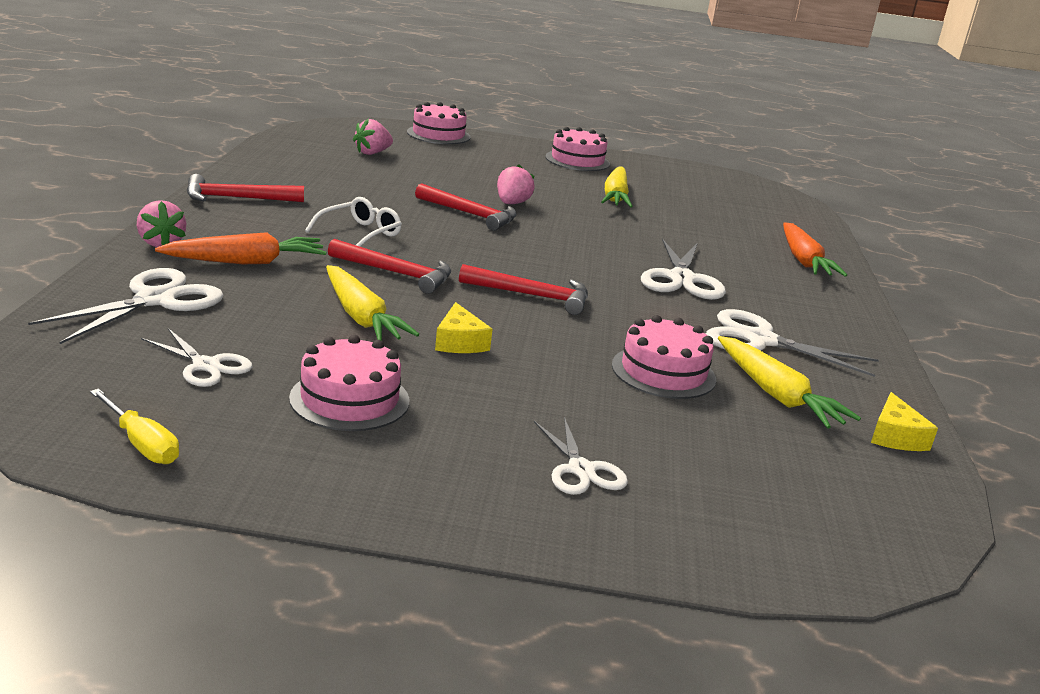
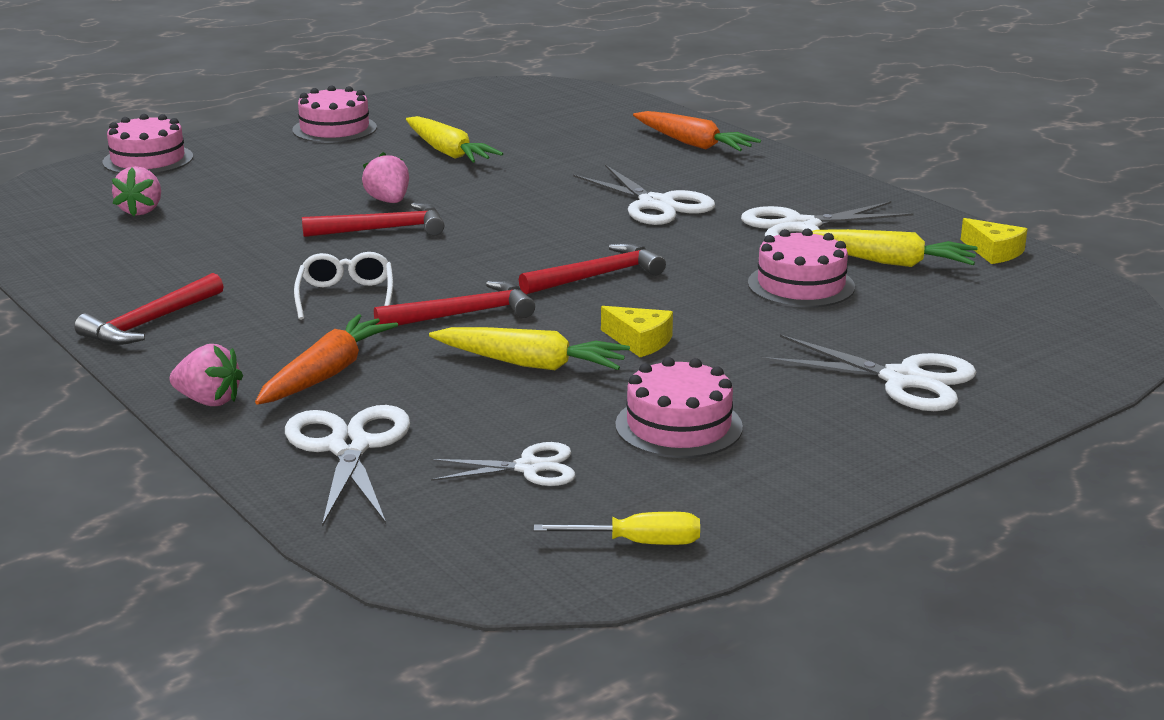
camera: 40 degrees left, 0 degrees up
(581, 470) = (902, 380): white scissors -> white scissors, size x1.60

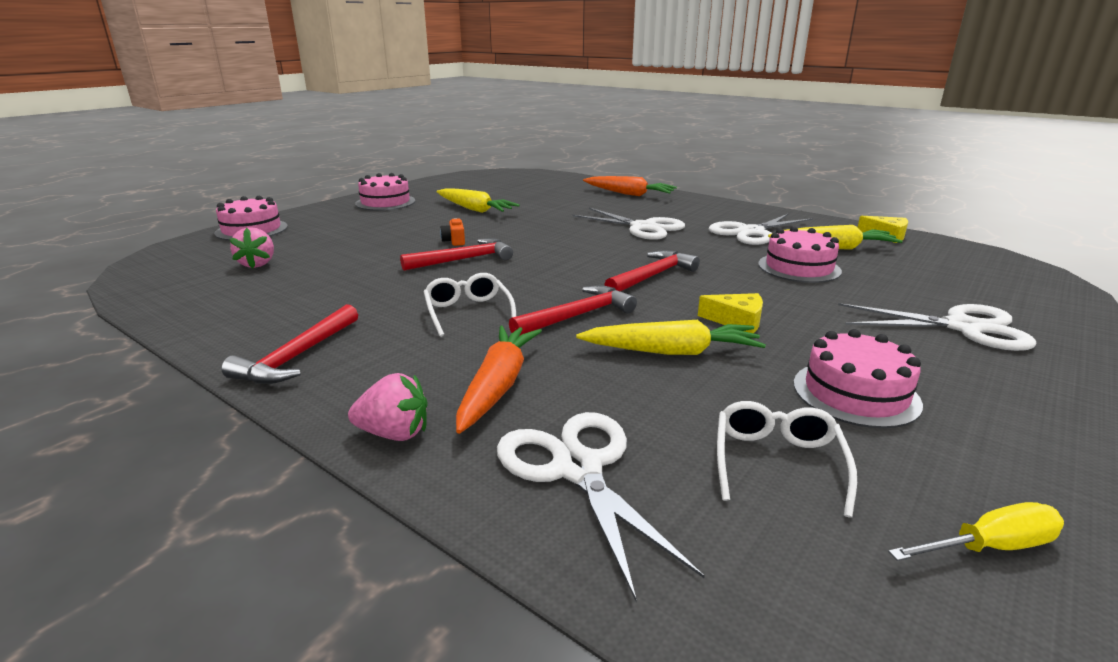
camera: 15 degrees left, 0 degrees up
(388, 201) = (454, 241): pink strawberry -> orange camera
(529, 468) = (777, 463): white scissors -> white glasses

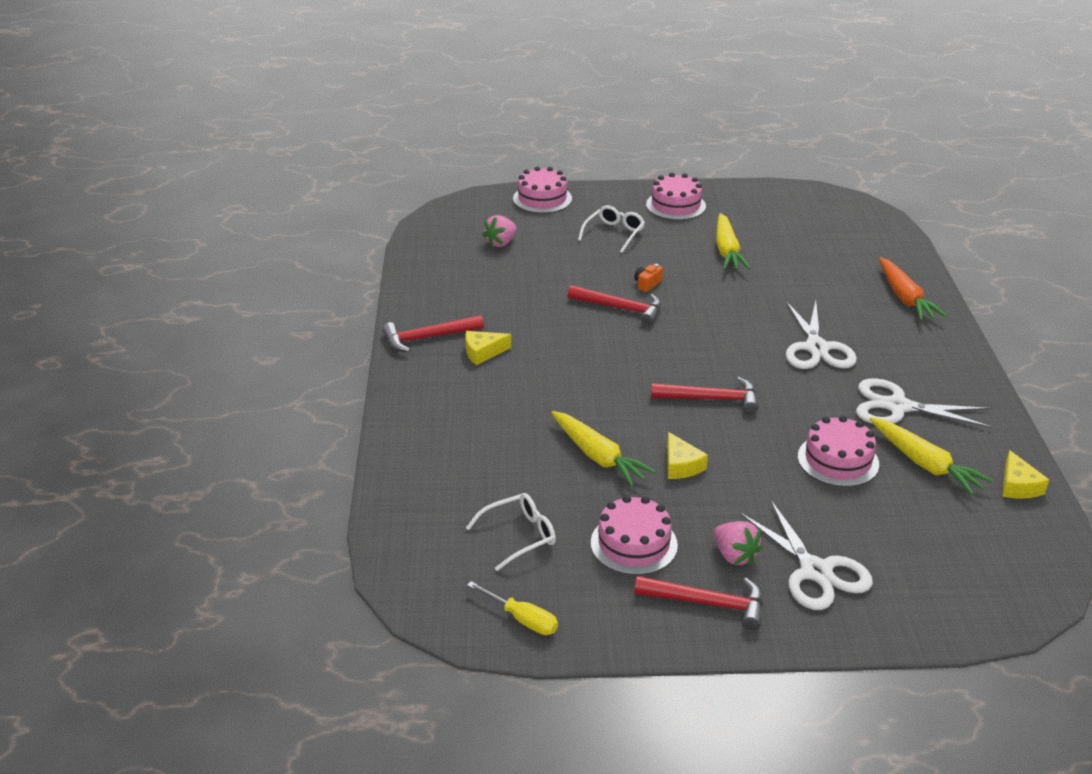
camera: 50 degrees right, 10 degrees up
(392, 338) = (483, 352): none -> yellow cheese
(394, 433) = (405, 410): pink strawberry -> pink strawberry (734, 555)
(468, 312) = (547, 358): white glasses -> white glasses (614, 234)
(498, 386) = (481, 416): orange carrot -> none
(577, 316) = (599, 399): red hammer -> red hammer (707, 603)
(577, 468) = (442, 476): white scissors -> none

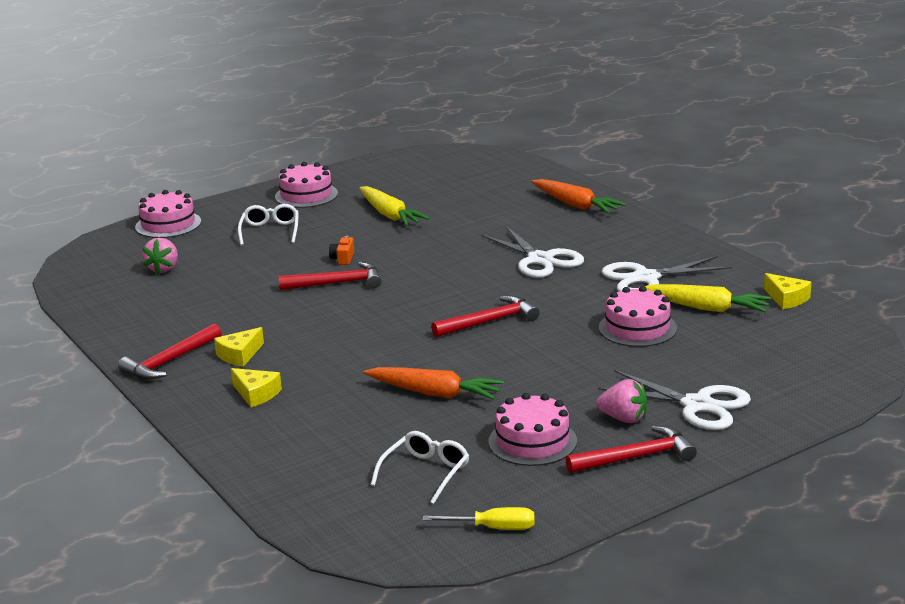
camera: 30 degrees left, 10 degrees down
(598, 456) = (434, 393): yellow carrot -> orange carrot
(681, 465) = (514, 375): yellow cheese -> yellow cheese (256, 394)

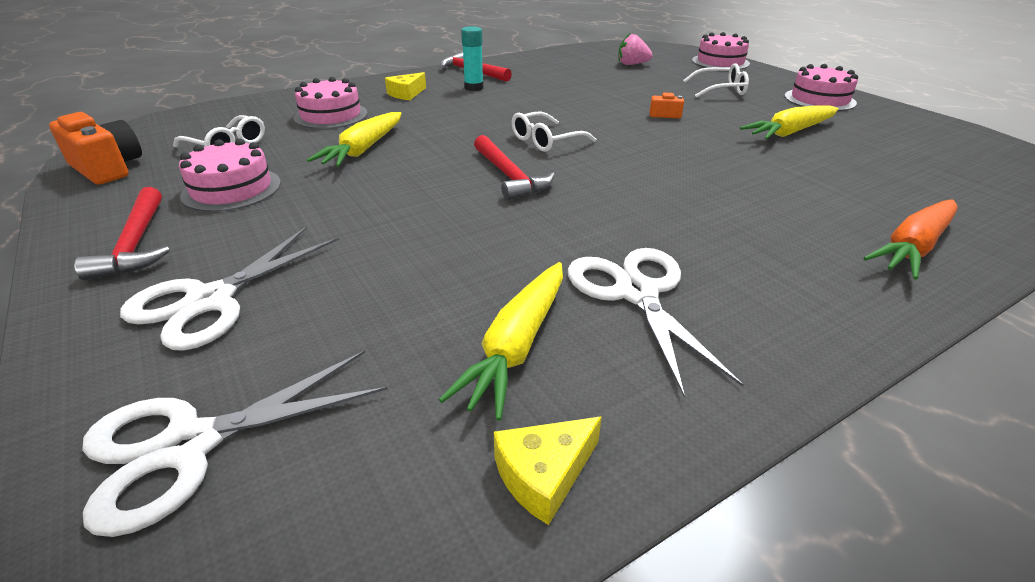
camera: 90 degrees right, 10 degrees up
(239, 355) = (474, 88): yellow cheese -> turquoise glue stick
(337, 283) = (607, 113): red hammer -> none
(409, 309) = (546, 140): none -> white glasses
(434, 393) = (363, 149): orange carrot -> yellow carrot
(493, 528) = (107, 168): yellow screwdriver -> orange camera
(540, 260) = (688, 211): white scissors -> white scissors (189, 446)
(623, 418) = (228, 242): pink strawberry -> none
(637, 328) = (462, 271): pink cake -> pink cake (331, 115)

